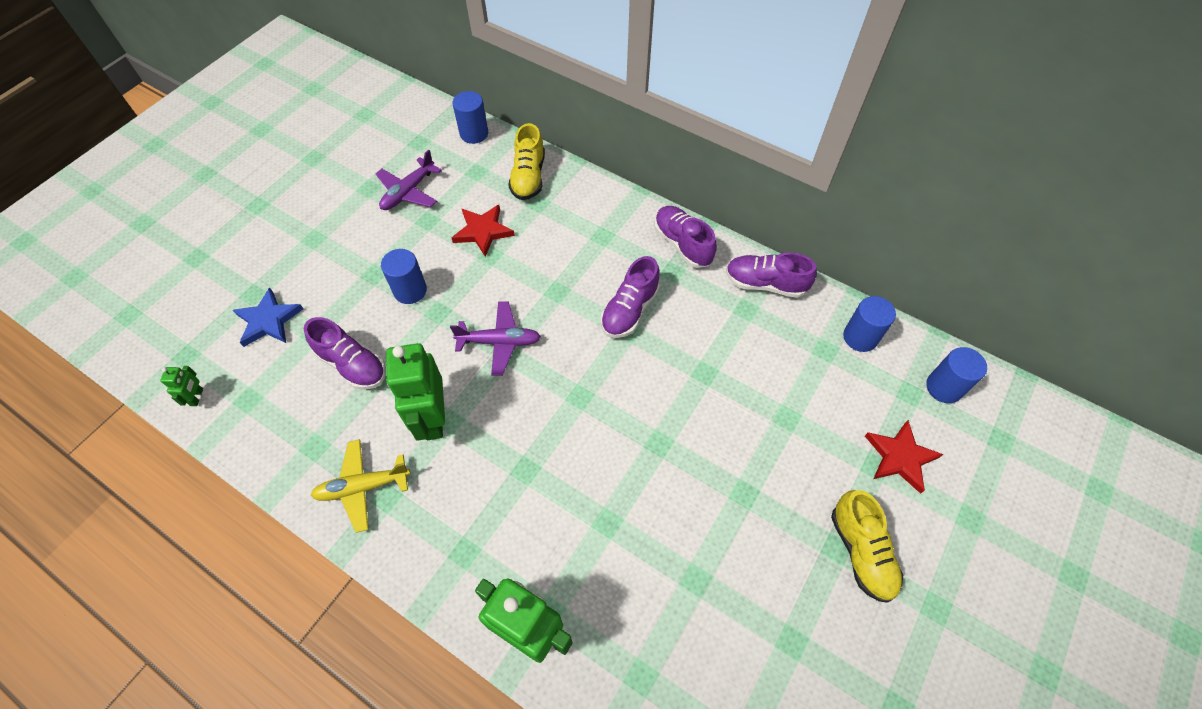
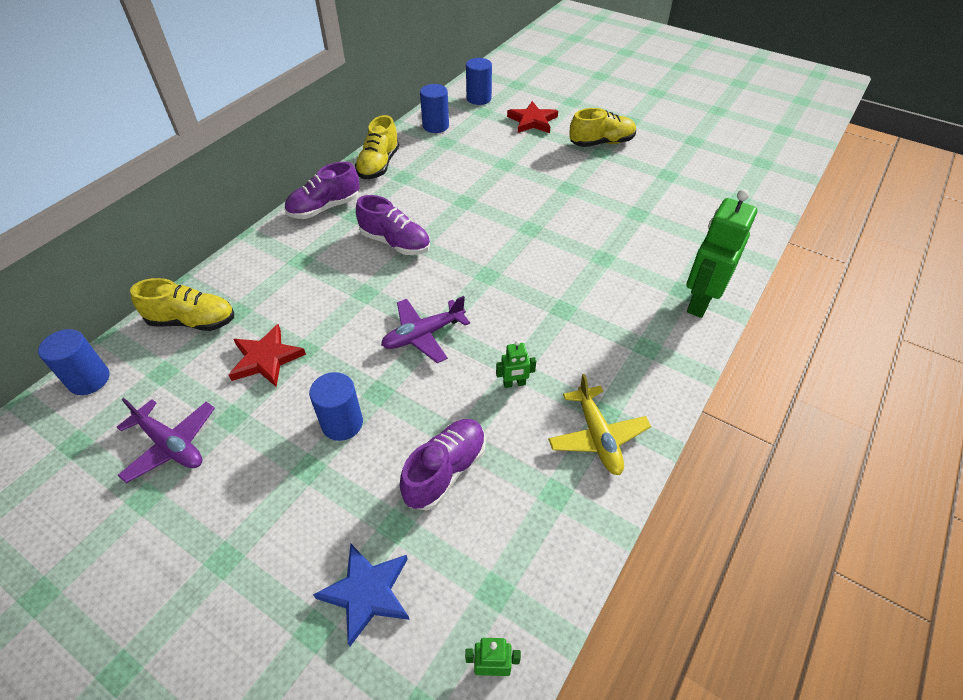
camera: 90 degrees left, 10 degrees down
(432, 418) = (514, 384): green robot -> green robot, size x0.44
(499, 342) = (423, 335): purple plane -> purple plane turned 120 degrees counterclockwise
(765, 284) = (379, 165): purple shoe -> yellow shoe

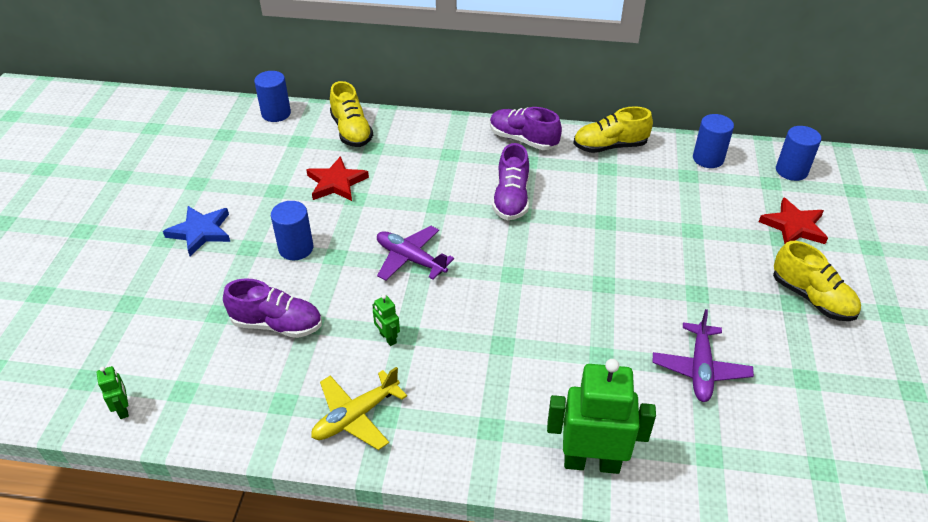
camera: 65 degrees right, 5 degrees down
(171, 445) = (241, 174): purple plane -> purple plane (700, 369)
(367, 593) = (161, 319): blue star -> blue star (201, 232)

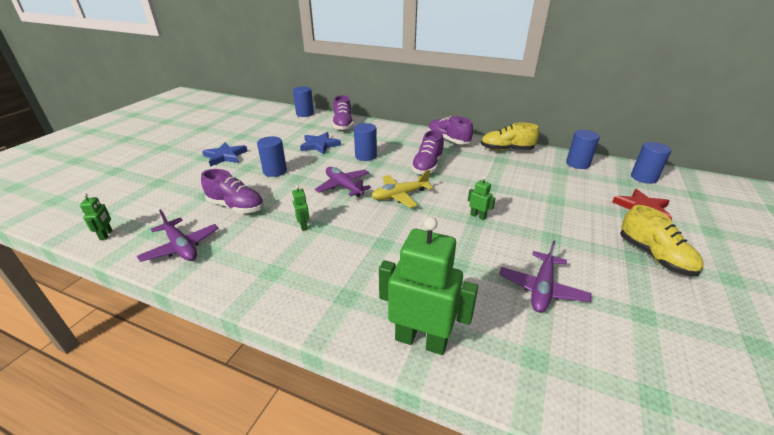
camera: 15 degrees right, 10 degrees down
(244, 405) = (181, 247): none -> purple plane
(336, 183) = (320, 145): red star -> blue star
(351, 131) = (343, 125): yellow shoe -> purple shoe
(356, 416) = (251, 268): yellow plane -> yellow plane (400, 195)
(416, 194) = (366, 156): none -> blue cylinder
(603, 277) = (478, 216): none -> green robot

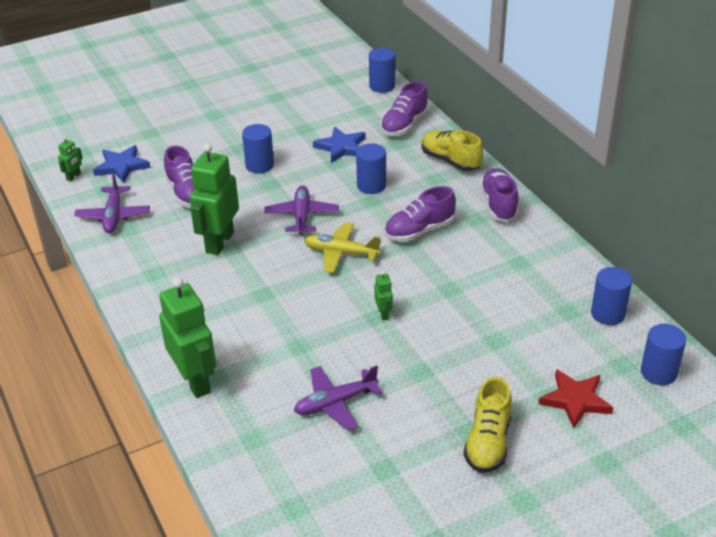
camera: 40 degrees right, 5 degrees up
(225, 156) = (234, 123): blue star -> blue star (121, 166)
(303, 226) = (219, 242): green robot -> green robot, size x2.28
(506, 150) = (550, 252): yellow shoe -> yellow shoe (450, 161)

